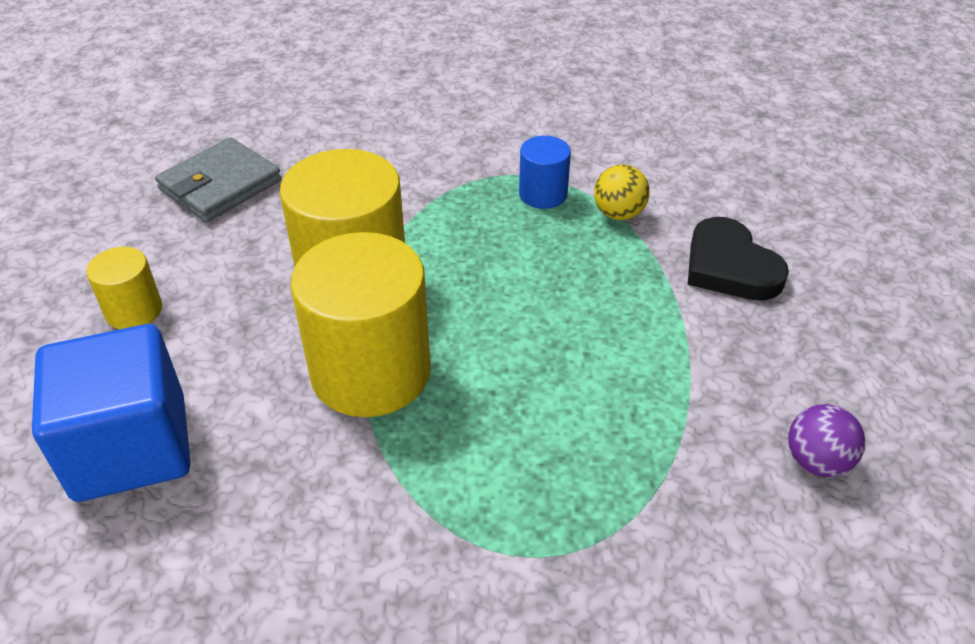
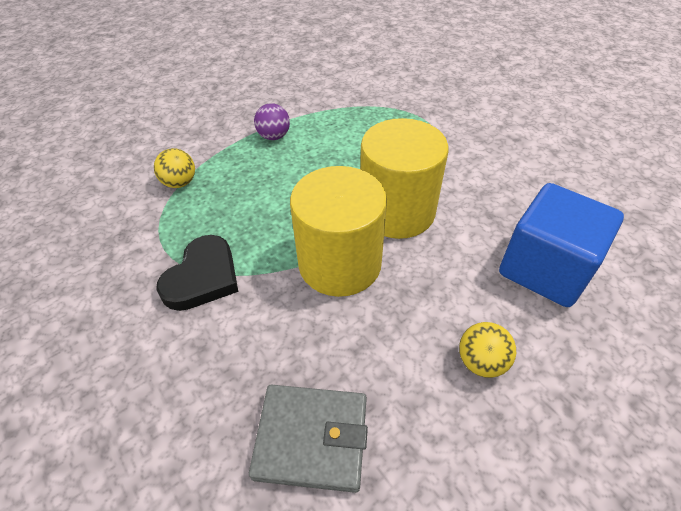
camera: 125 degrees left, 5 degrees up
(134, 311) = (481, 362): yellow cylinder -> yellow ball
(543, 194) = (180, 223): blue cylinder -> none
(730, 266) = (201, 130): black heart -> black heart (203, 277)
(816, 461) = (309, 79): purple ball -> purple ball (274, 136)

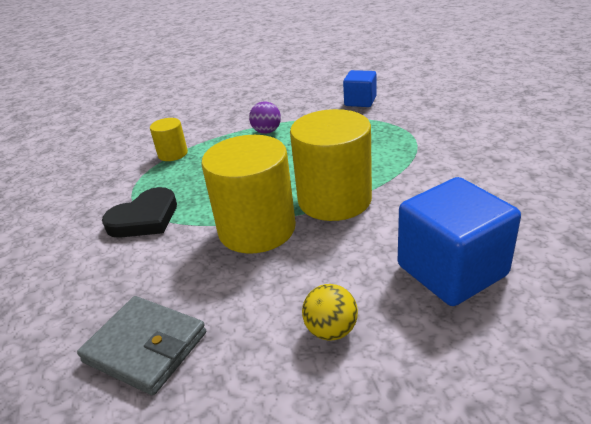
camera: 25 degrees right, 15 degrees down
(180, 183) = (173, 154): yellow ball -> yellow cylinder
(351, 84) = (360, 101): none -> blue cube

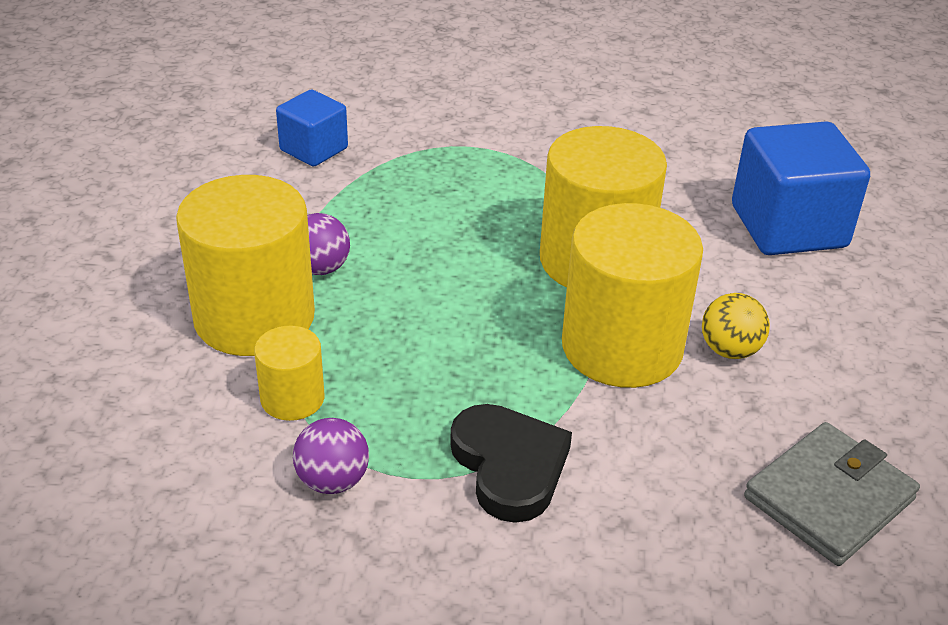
camera: 75 degrees left, 5 degrees up
(124, 178) = (332, 481): none -> purple ball
(222, 130) = (254, 317): none -> yellow cylinder
(331, 330) = (851, 336): yellow ball -> yellow ball (729, 350)

